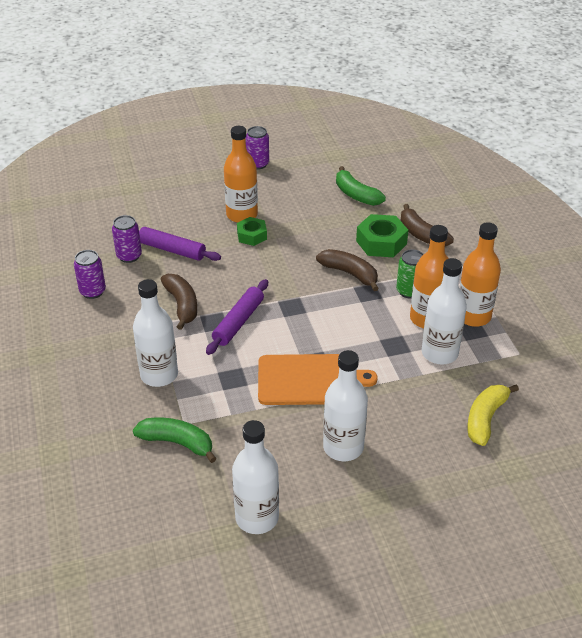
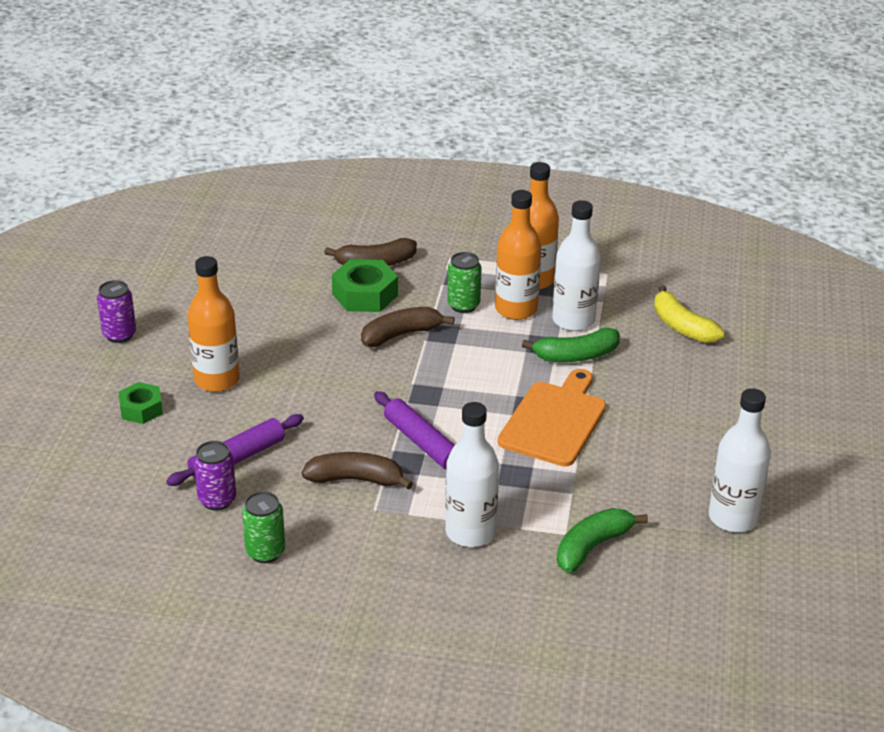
camera: 65 degrees left, 5 degrees down
(92, 291) = (265, 552): purple can -> green can
(252, 235) = (267, 384): green nut -> green nut (141, 409)
(343, 447) = (668, 428): white bottle -> none
(356, 194) = (259, 282): green banana -> green banana (576, 356)

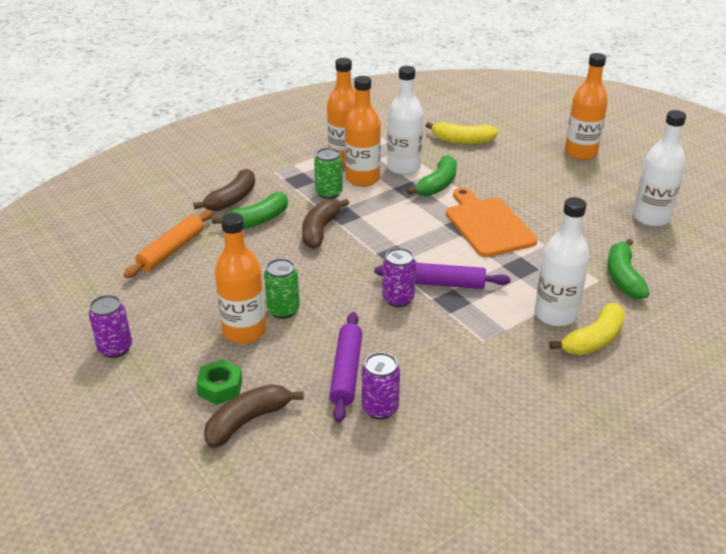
camera: 45 degrees left, 0 degrees up
(264, 281) = (171, 250): none -> orange rolling pin
(265, 552) = (468, 417): green can -> green can (283, 310)
(356, 479) = (442, 331): brown banana -> brown banana (248, 421)
(365, 295) = (257, 220): green nut -> green banana
(366, 431) = (398, 299): none -> purple can
(464, 573) = (593, 340): none -> yellow banana
(788, 412) = (580, 153): none -> orange bottle

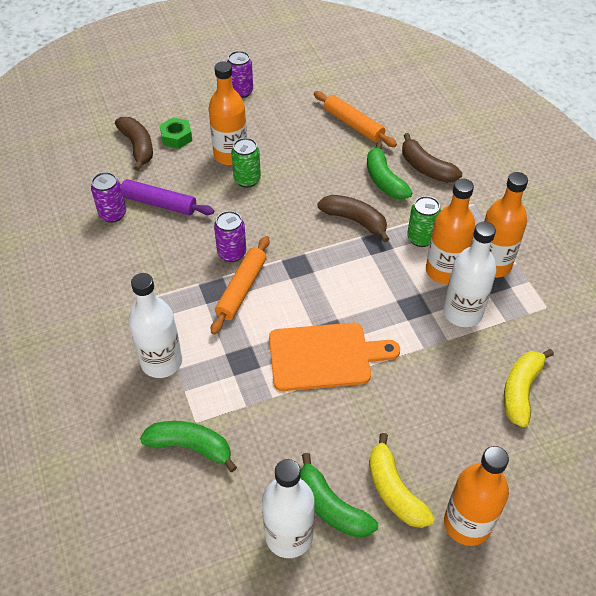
camera: 105 degrees right, 15 degrees up
(437, 185) = (417, 334): green banana -> green banana (331, 506)
(441, 283) = (241, 289): purple rolling pin -> orange rolling pin
(593, 340) = (115, 378): yellow banana -> yellow banana (394, 490)

